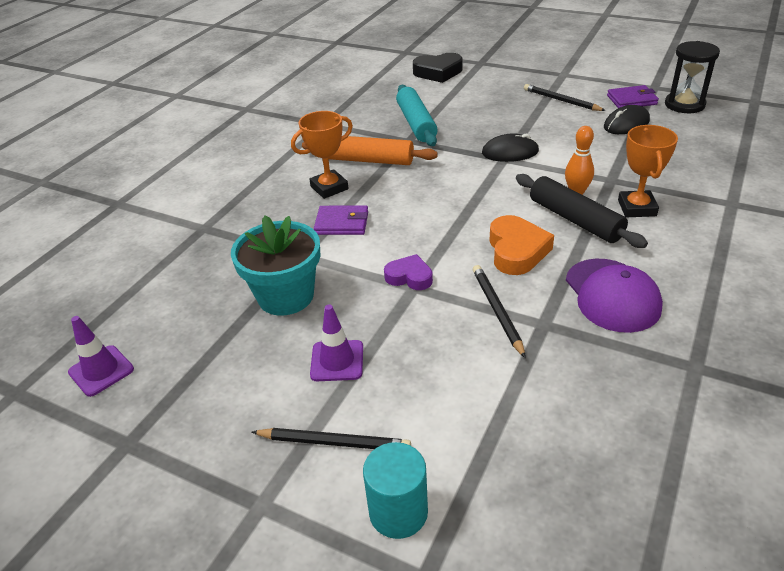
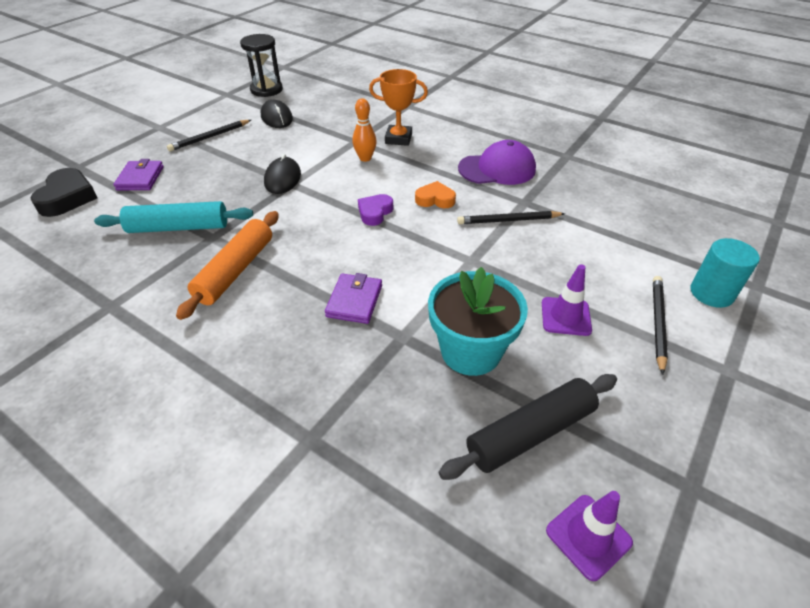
camera: 85 degrees left, 5 degrees up
(329, 188) = (277, 307): orange trophy -> none
(409, 277) = (457, 261): purple heart -> purple heart (375, 212)
(516, 251) = (435, 199): orange heart -> orange heart, size x0.64
(575, 220) = (403, 166): black rolling pin -> black rolling pin (531, 433)
(631, 100) = (239, 107): purple wallet -> purple wallet (140, 178)

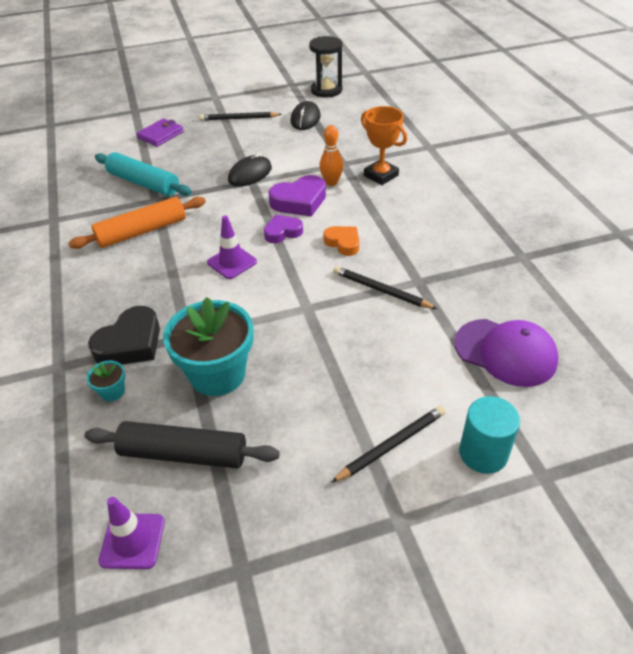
camera: 40 degrees right, 0 degrees up
(68, 197) = (106, 132): black heart -> black heart (130, 343)
(354, 301) = (187, 293): purple wallet -> none
(357, 183) = (299, 201): none -> purple heart
(397, 425) = (112, 391): none -> turquoise flower pot
(497, 169) = (433, 240): purple cap -> purple cap (505, 352)
(565, 316) = (321, 392): purple traffic cone -> purple traffic cone (232, 262)

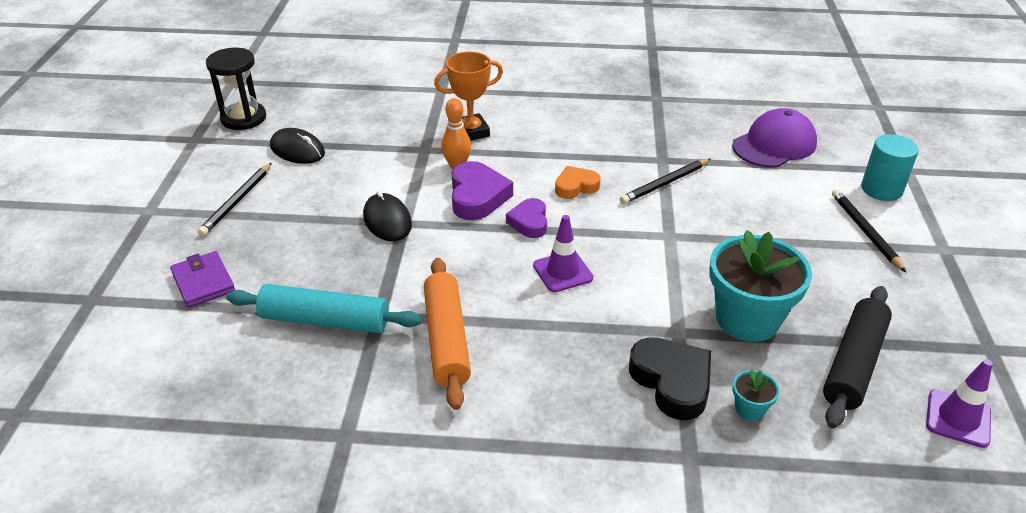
camera: 70 degrees left, 5 degrees down
(144, 183) = (325, 320): turquoise rolling pin -> turquoise rolling pin turned 45 degrees clockwise

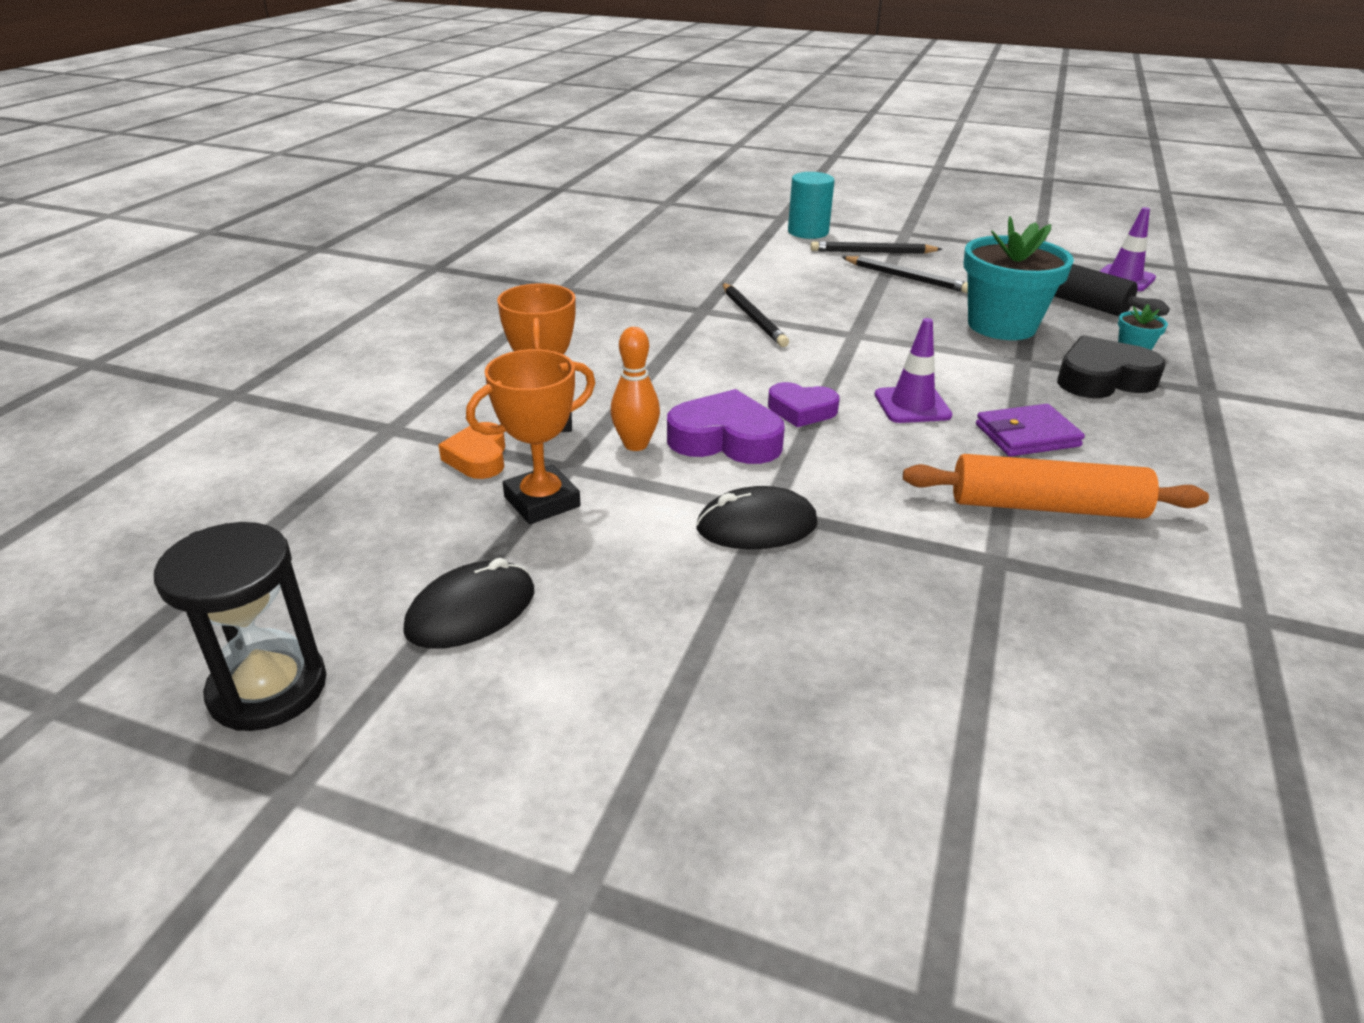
camera: 75 degrees left, 5 degrees down
(203, 282) = (891, 778): purple wallet -> purple wallet (1027, 435)
(237, 201) = (617, 713): black pencil -> black pencil (906, 278)
(325, 320) = (1008, 616): turquoise rolling pin -> none
(388, 149) = (542, 502): none -> orange trophy
(576, 186) = (734, 368): orange heart -> orange heart (478, 457)
(774, 144) = (706, 254): purple cap -> none

